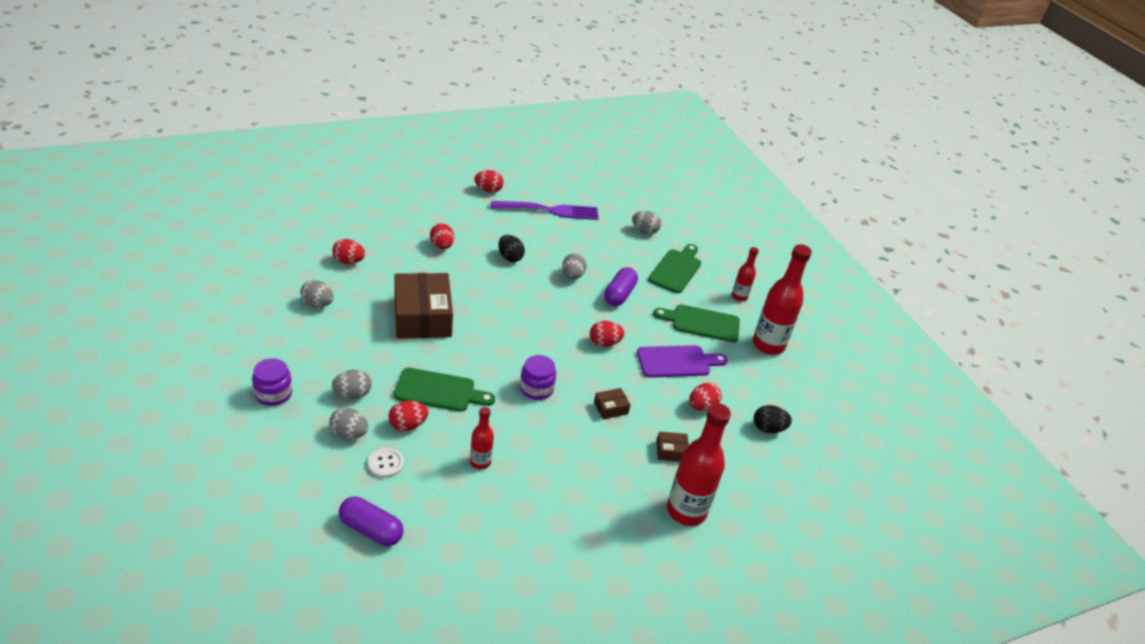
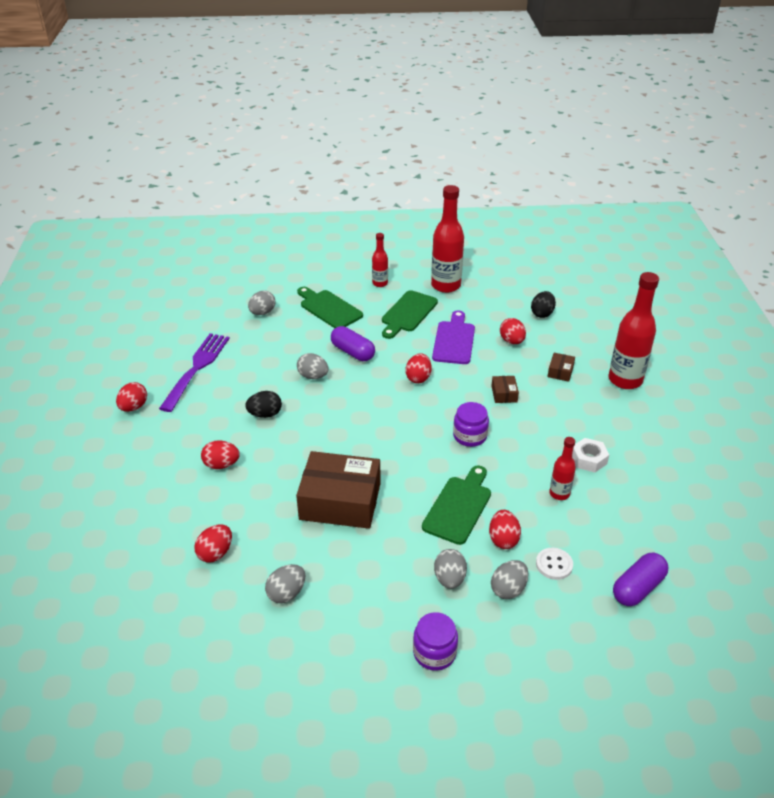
camera: 65 degrees left, 0 degrees up
(539, 483) = (588, 459): none -> white nut

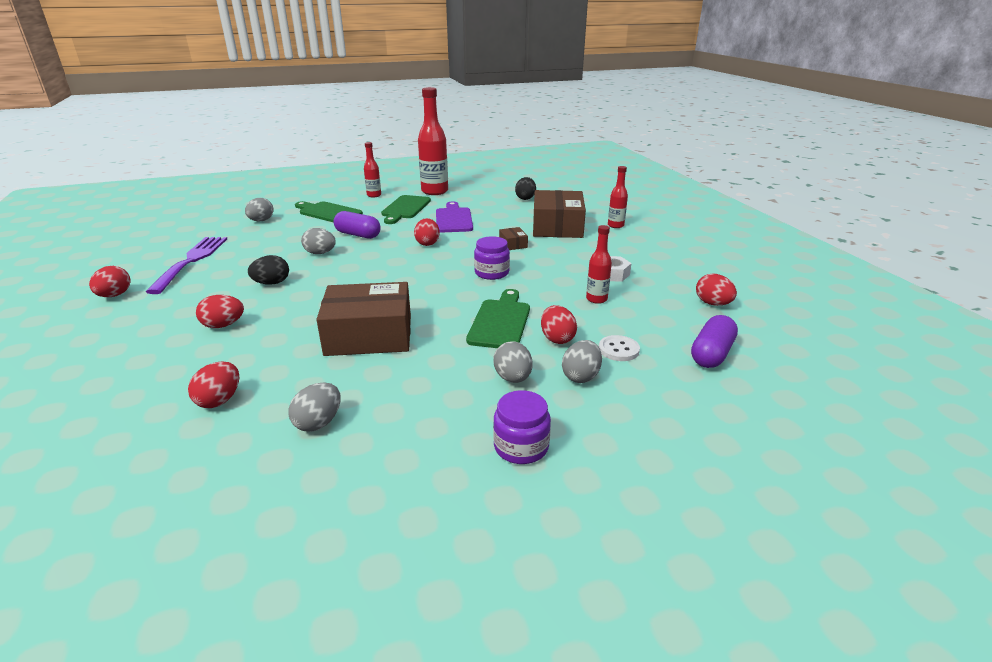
camera: 15 degrees left, 10 degrees down
(511, 341) = (506, 214): red egg -> red egg (713, 304)
(560, 371) = (557, 227): brown box -> brown box, size x2.39
(625, 380) = (615, 225): red bottle -> red bottle, size x0.53

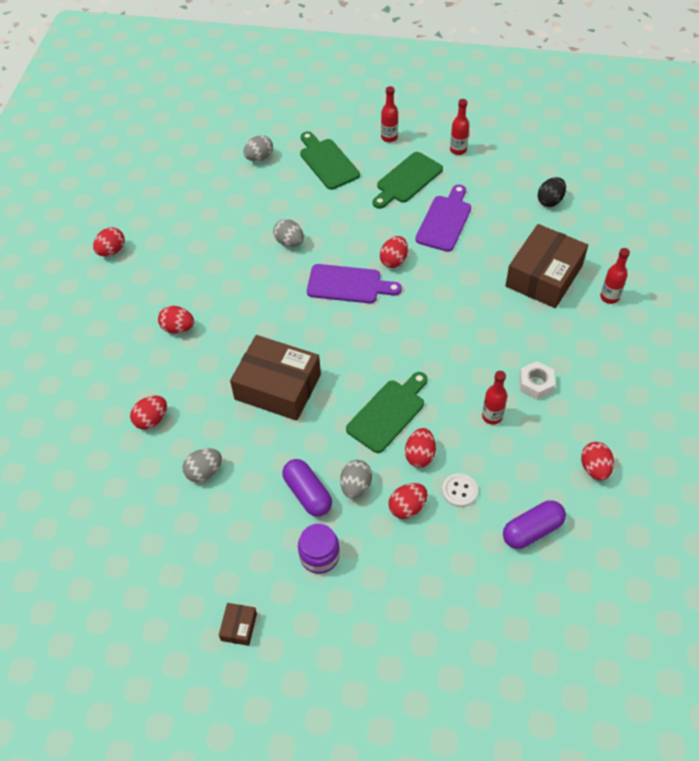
camera: 30 degrees right, 25 degrees up
(191, 261) = (179, 216): purple fork -> none
(272, 283) = (232, 279): black egg -> none
(358, 235) = (337, 219): purple capsule -> purple capsule (307, 494)
(396, 262) = (348, 284): none -> purple cutting board
(434, 191) = (458, 150): red bottle -> red bottle, size x0.53
(492, 273) = (424, 337): purple jar -> none
(513, 244) = (475, 293): brown box -> brown box (239, 627)
(581, 376) = (407, 507): grey egg -> red egg

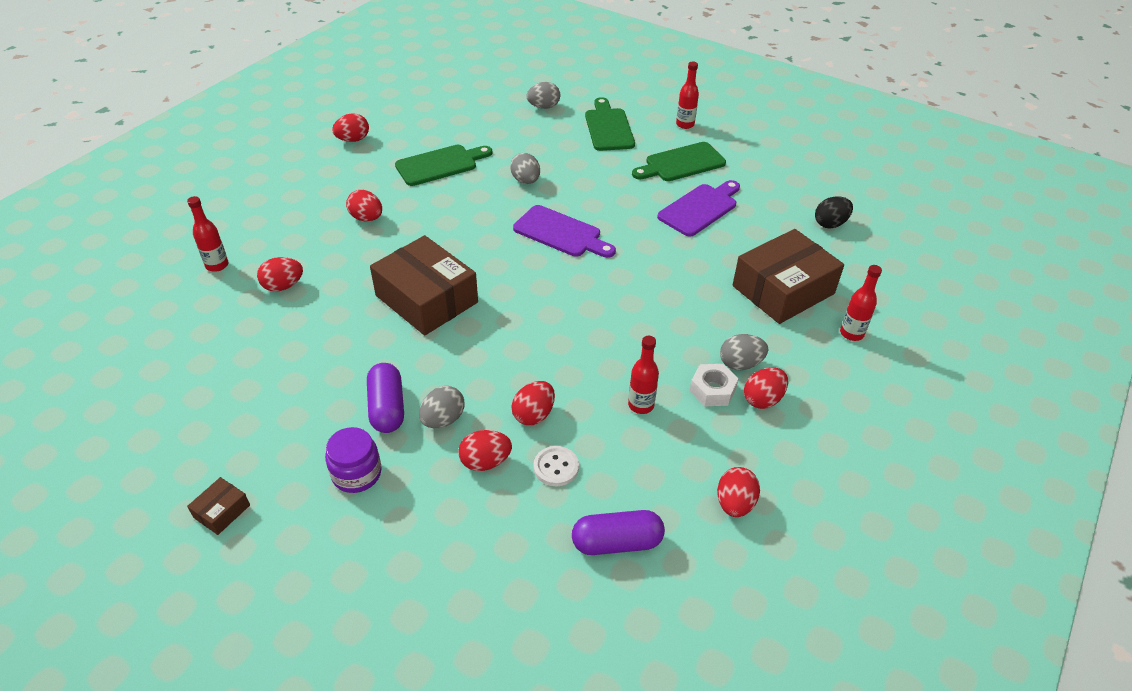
camera: 20 degrees right, 10 degrees down
(204, 472) = (298, 349): grey egg -> grey egg (740, 364)
(388, 413) = (525, 362): green cutting board -> green cutting board (440, 165)
(394, 260) = (623, 227): red egg -> red egg (762, 399)
(458, 150) = (752, 153): red bottle -> red bottle (217, 265)

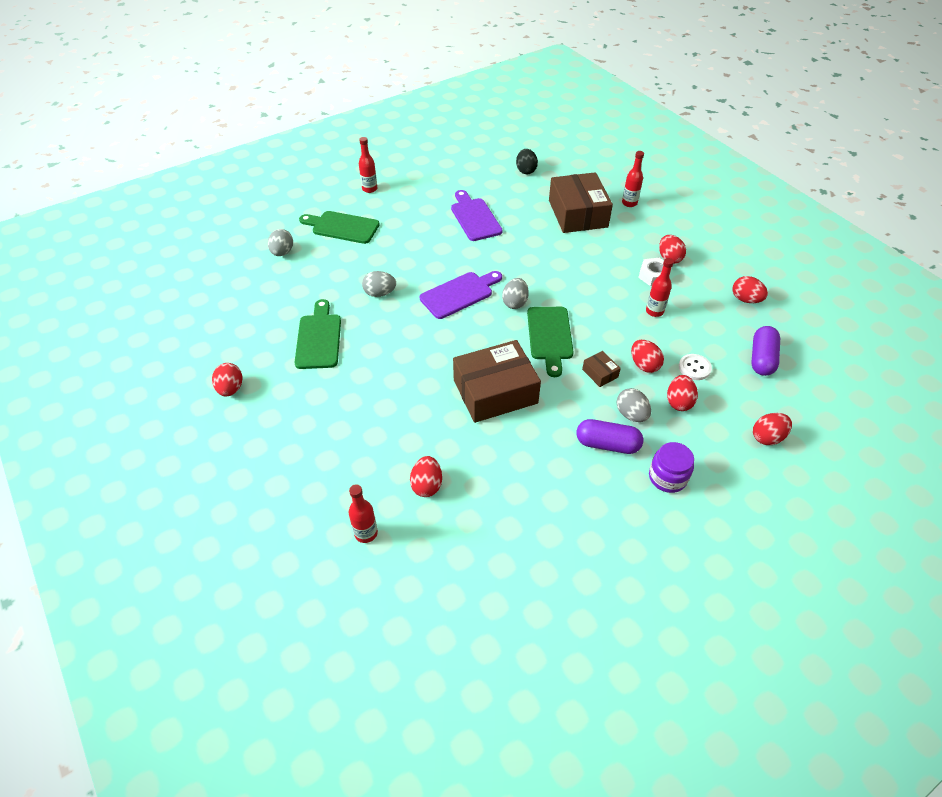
camera: 65 degrees left, 5 degrees up
(222, 511) = (680, 572): brown box -> brown box (600, 373)
(367, 218) = (364, 406): red egg -> red egg (767, 437)
(681, 163) = (416, 207): green cutting board -> green cutting board (550, 336)
(740, 364) = (636, 256): grey egg -> grey egg (515, 303)

